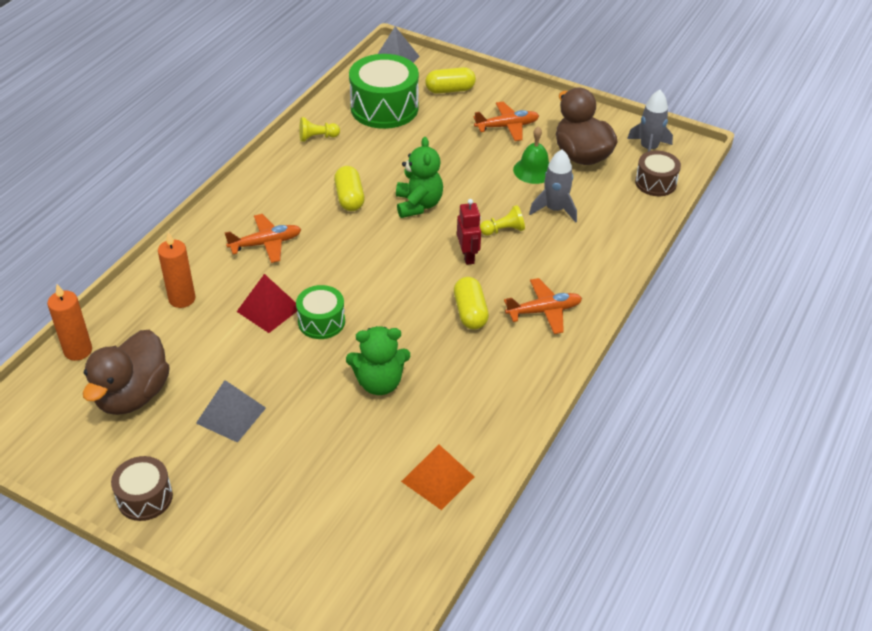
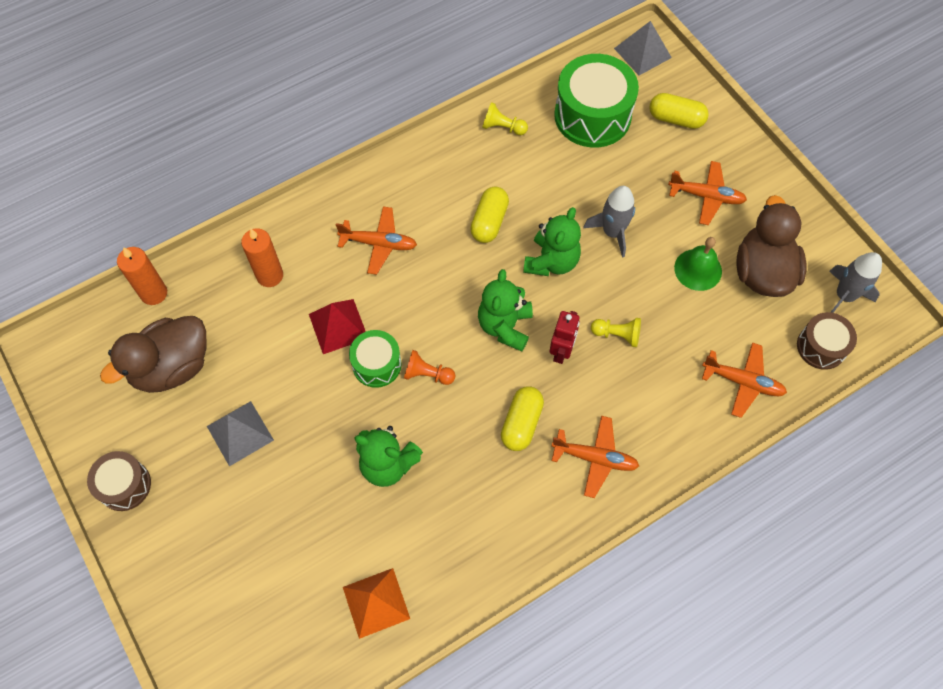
camera: 30 degrees right, 20 degrees up
(370, 311) = (427, 374): none -> orange pawn
(411, 257) = (505, 326): none -> green teddy bear
(554, 209) = (687, 332): grey rocket -> grey rocket (612, 232)
(617, 223) = (743, 382): none -> orange plane

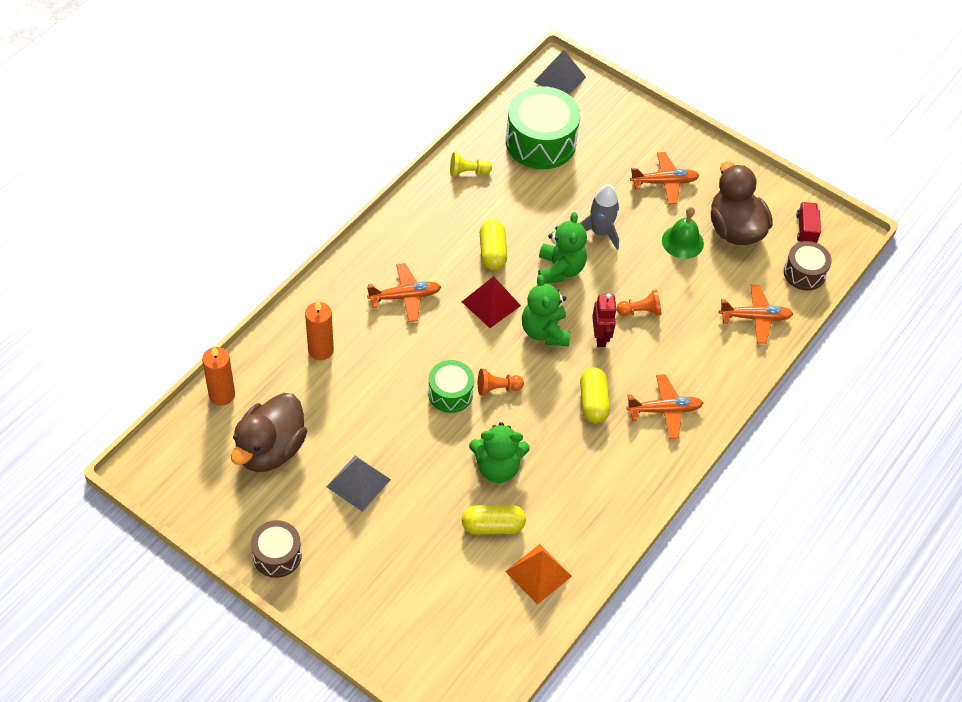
camera: 25 degrees left, 10 degrees down
(338, 326) = (402, 373): red pyramid -> red pyramid (491, 303)
(617, 335) = (640, 311): yellow pawn -> orange pawn
(676, 119) = (612, 127): yellow capsule -> yellow capsule (493, 526)
(844, 296) = (806, 229): grey rocket -> red truck

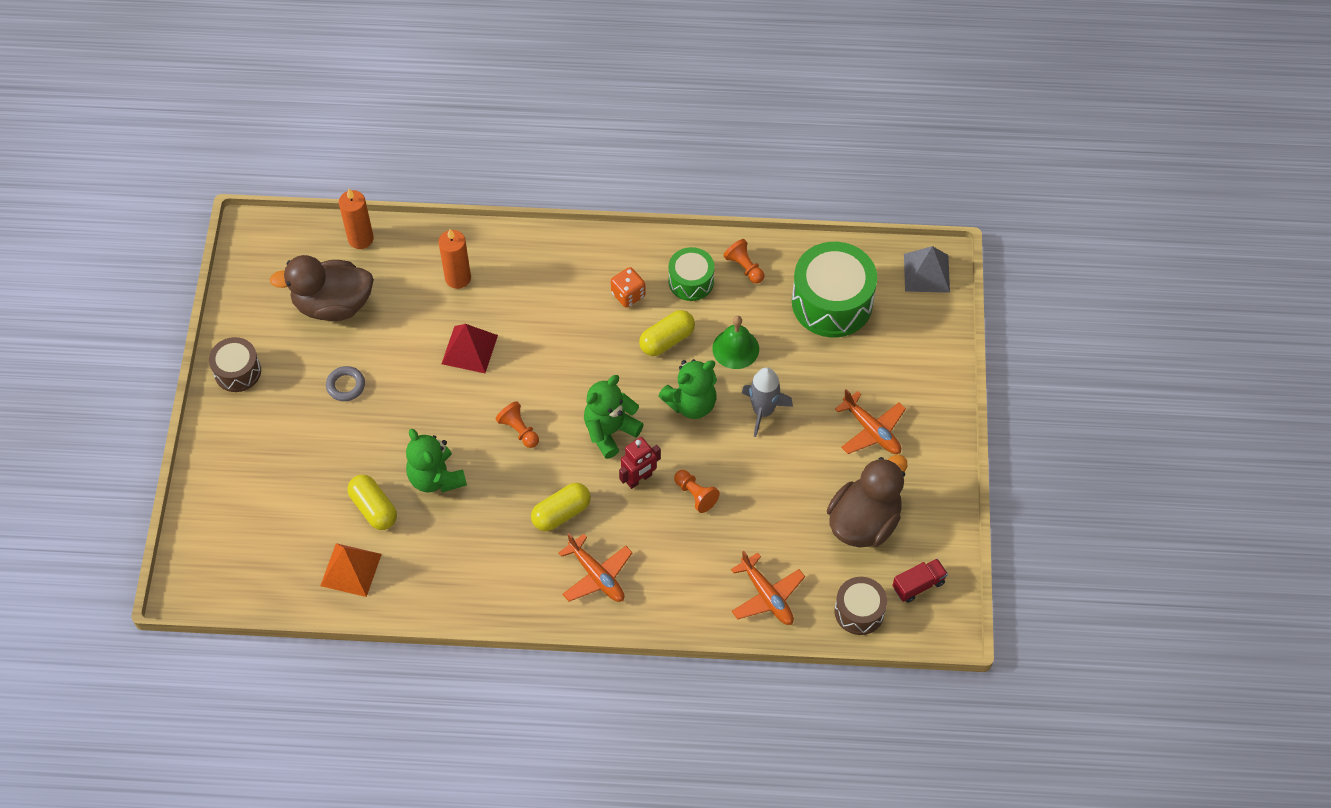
camera: 60 degrees right, 5 degrees up
(358, 483) = (346, 385): grey pyramid -> grey ring
(405, 297) = (563, 304): orange plane -> none
(432, 252) = (628, 295): none -> orange dice
(450, 393) = (486, 398): green drum -> green drum (691, 281)
(468, 172) = (744, 267): yellow pawn -> orange pawn
(491, 303) = (608, 372): red pyramid -> red pyramid (469, 349)
(682, 242) = (809, 485): green bell -> green bell (735, 348)

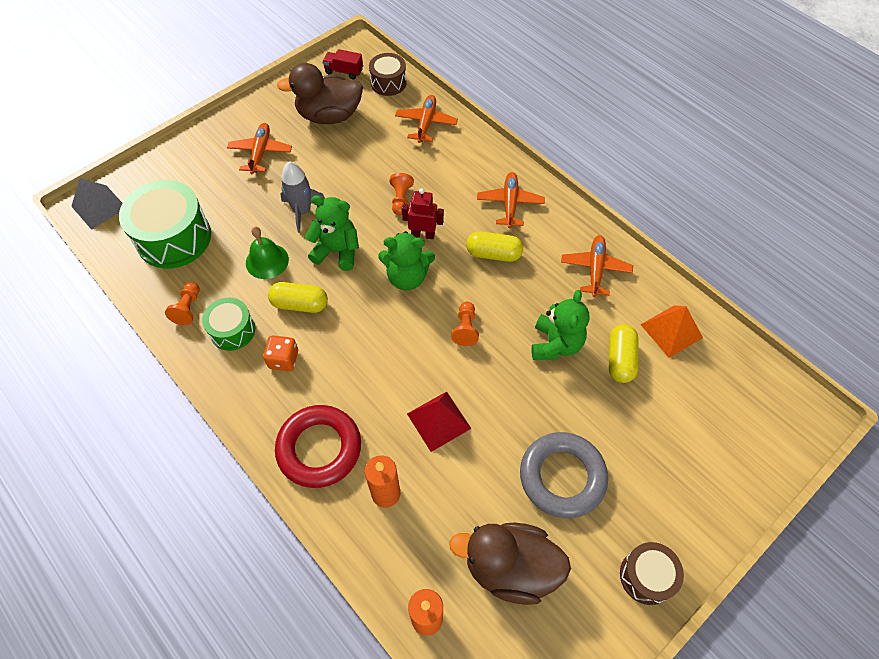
camera: 135 degrees left, 0 degrees up
(333, 305) = (510, 567): brown duck -> brown duck turned 150 degrees clockwise
(346, 385) = (562, 477): grey ring -> grey ring, size x2.08
(461, 574) = (595, 269): none -> orange plane
(533, 265) = (319, 448): none -> red ring

